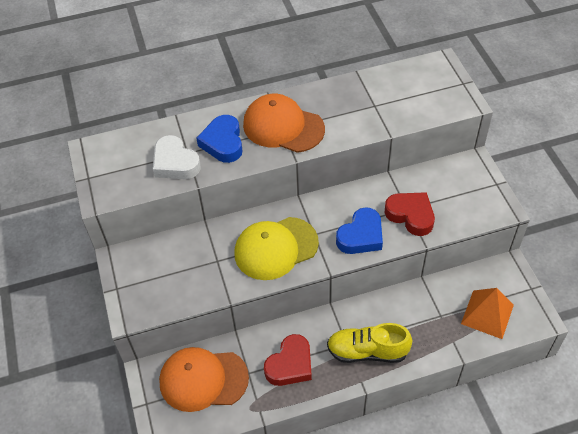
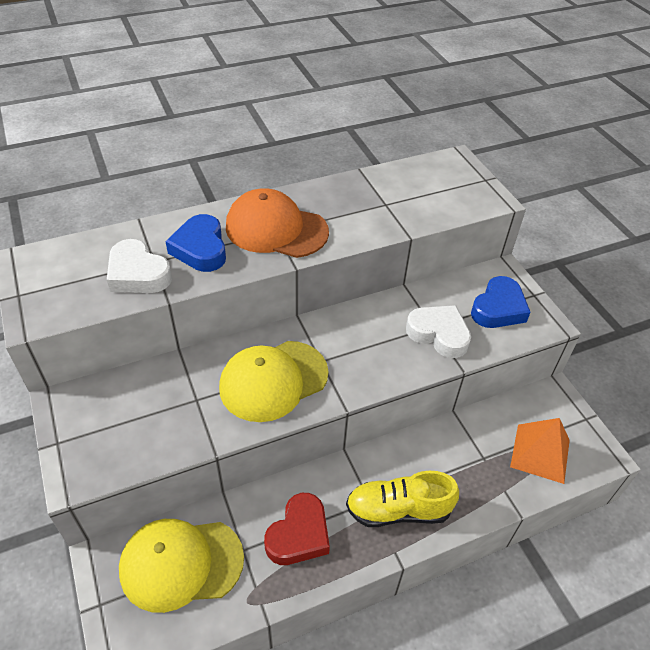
camera: 10 degrees left, 5 degrees down
(203, 380) = (181, 563): orange cap -> yellow cap
(361, 236) = (381, 361): blue heart -> blue heart (498, 308)
(410, 215) = (439, 334): red heart -> white heart

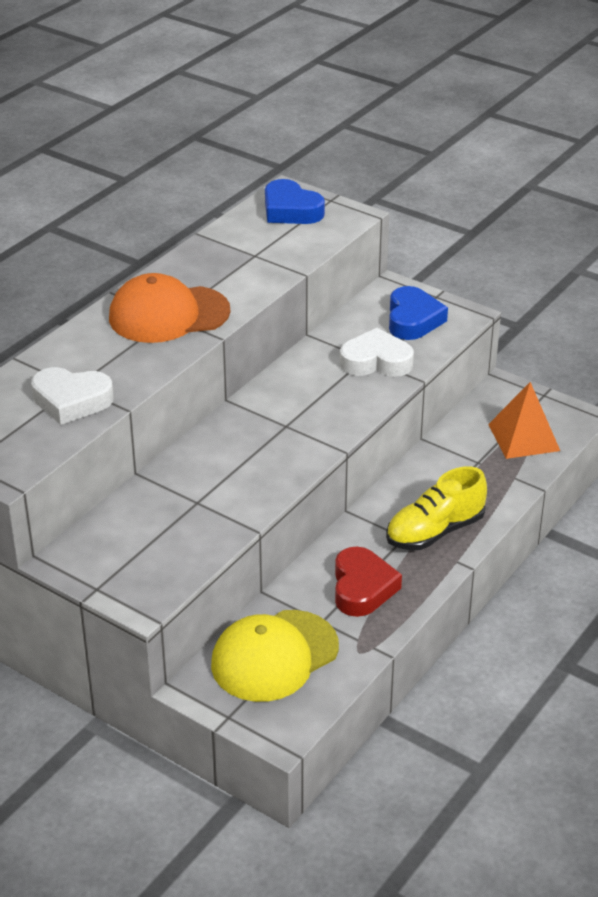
camera: 30 degrees left, 10 degrees down
(200, 249) = (111, 358): blue heart -> blue heart (290, 210)
(273, 380) = (256, 458): yellow cap -> none

